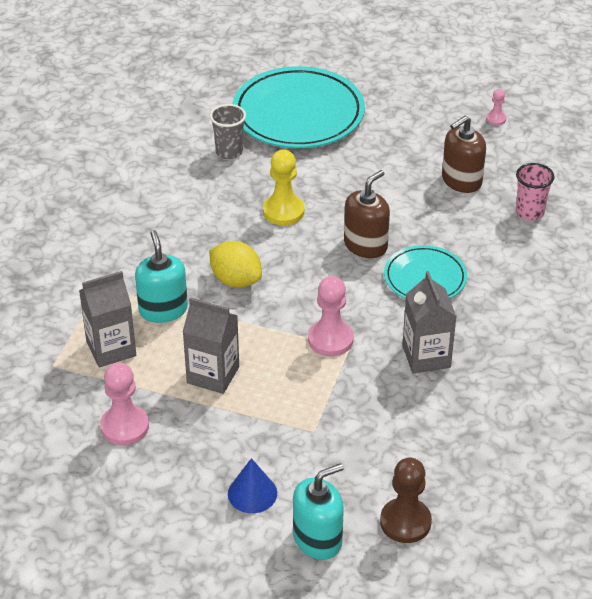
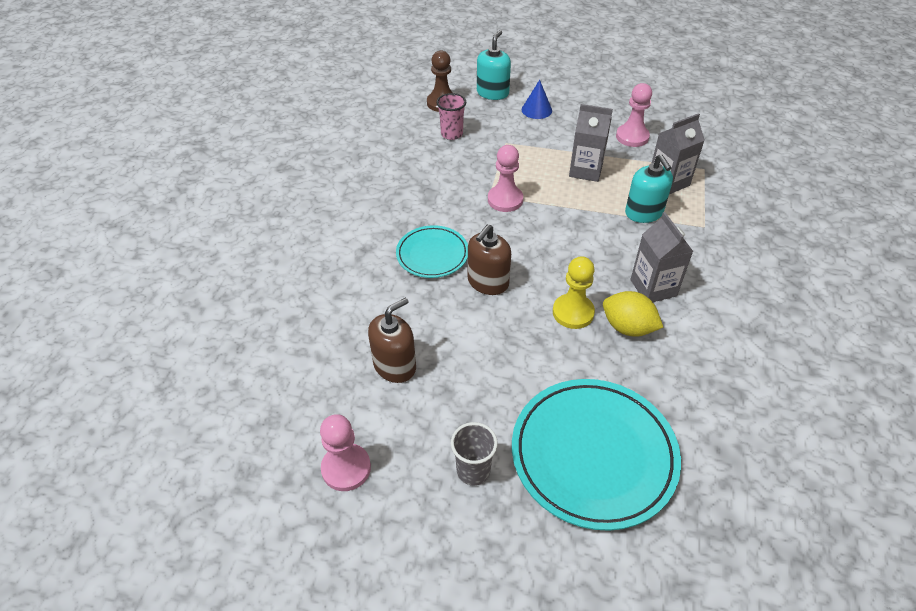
camera: 175 degrees right, 5 degrees up
(229, 152) = (654, 385): grey cup -> grey cup (473, 471)
(236, 280) = (594, 241): yellow lemon -> yellow lemon (628, 327)
(317, 539) = (492, 93): turquoise soap dispenser -> turquoise soap dispenser turned 150 degrees clockwise
(426, 356) = (430, 193): grey carton -> grey carton (653, 288)
(496, 119) = (346, 468): pink pawn -> pink pawn, size x1.96
(529, 212) = (328, 330): pink cup -> pink cup (451, 134)

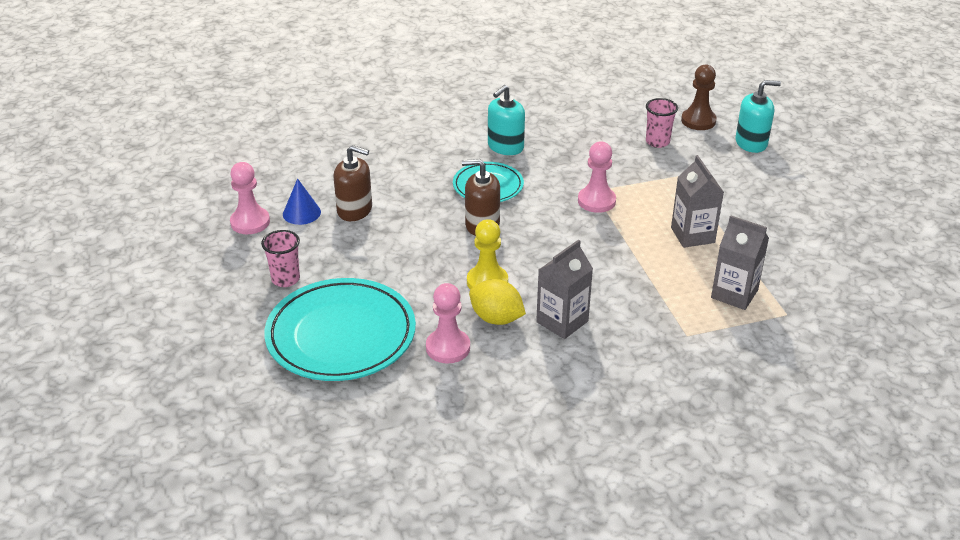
camera: 60 degrees right, 10 degrees down
(473, 471) = (285, 279): grey cup -> pink cup
(536, 110) = (756, 177): blue cone -> blue cone (301, 213)
(628, 327) = (496, 318): yellow lemon -> yellow lemon turned 60 degrees counterclockwise
(632, 137) = (785, 250): pink pawn -> pink pawn (448, 348)
(644, 213) = (666, 289): turquoise soap dispenser -> turquoise soap dispenser (505, 147)

